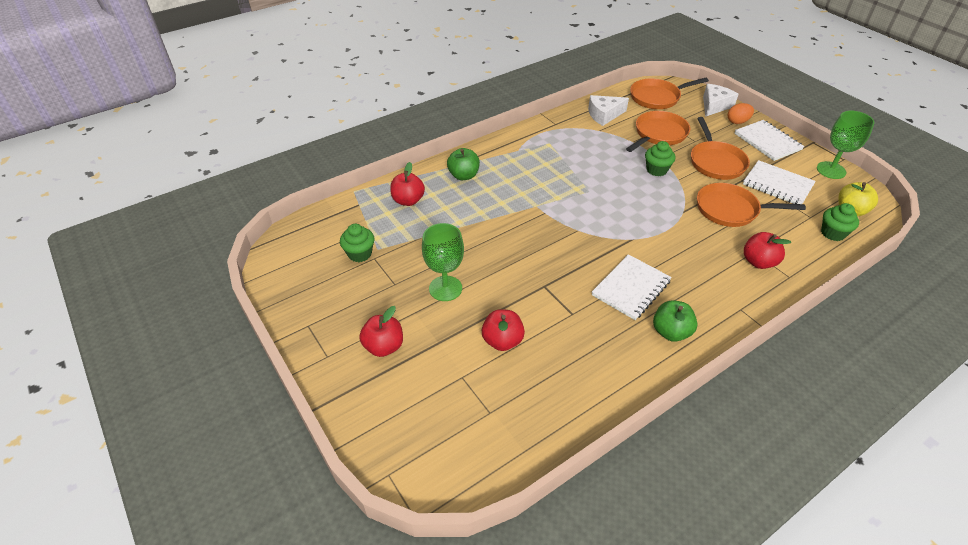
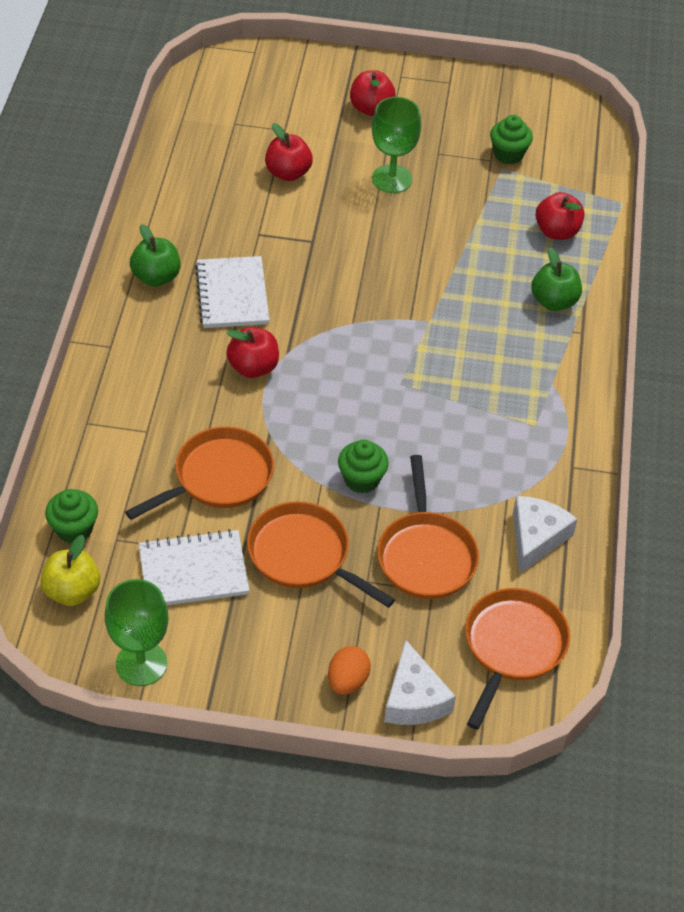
camera: 130 degrees right, 5 degrees up
(758, 262) = (132, 419): red apple -> red apple (253, 367)
(767, 142) = (269, 663): white notebook -> none

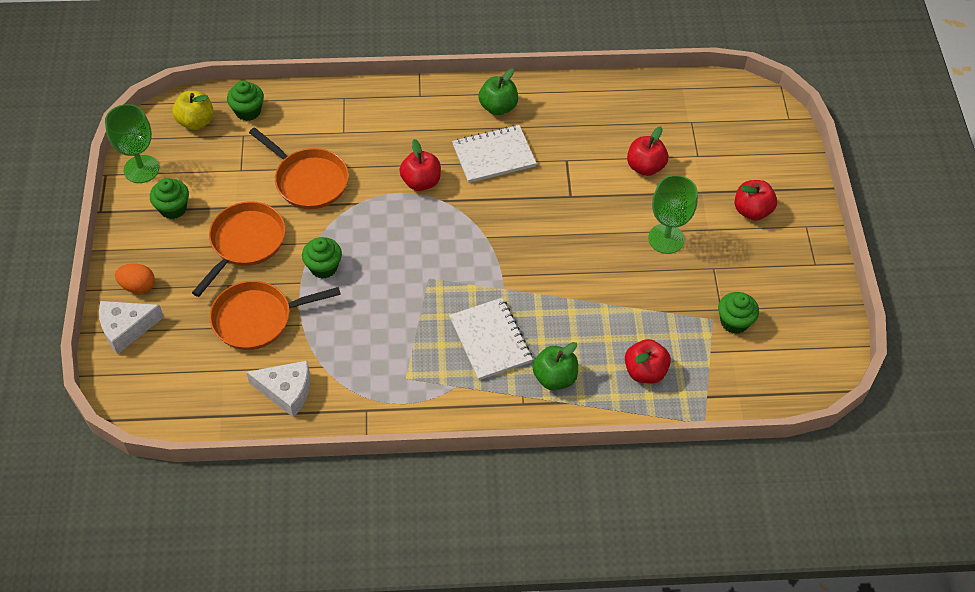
camera: 80 degrees right, 5 degrees up
(193, 571) = (222, 182): white notebook -> white notebook (490, 340)
(224, 631) = (173, 208): none -> green cupcake
(512, 647) = (178, 386): orange pan -> none

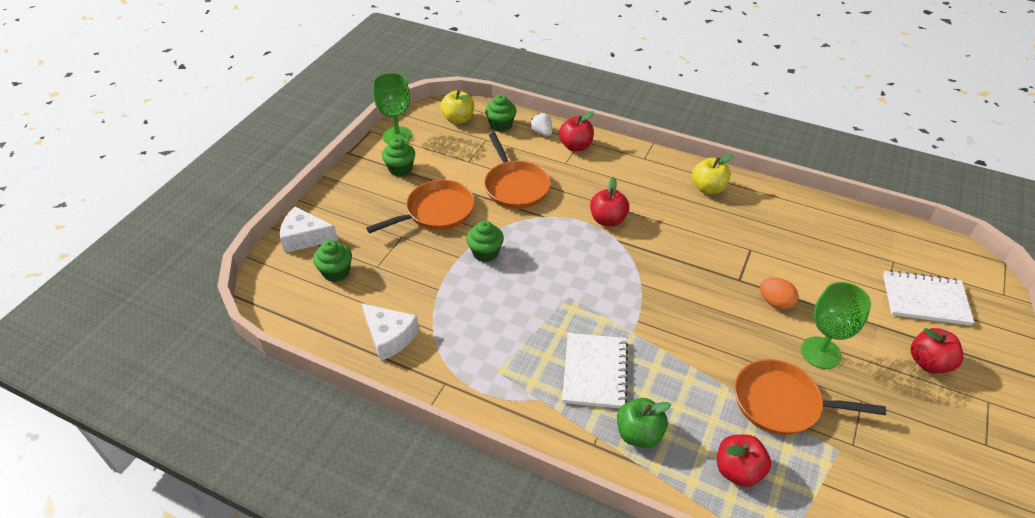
camera: 30 degrees right, 10 degrees down
(138, 286) = (336, 211): orange egg -> orange egg (775, 302)
(257, 318) = (406, 270): orange pan -> orange pan (782, 403)
(297, 104) = (542, 132): none -> white strawberry
(493, 156) = (684, 223): white notebook -> white notebook (925, 300)
(498, 107) = (708, 188): green apple -> yellow apple
(645, 167) = (827, 282): red apple -> red apple (575, 146)
(734, 322) = (863, 464): green cupcake -> green cupcake (336, 272)

